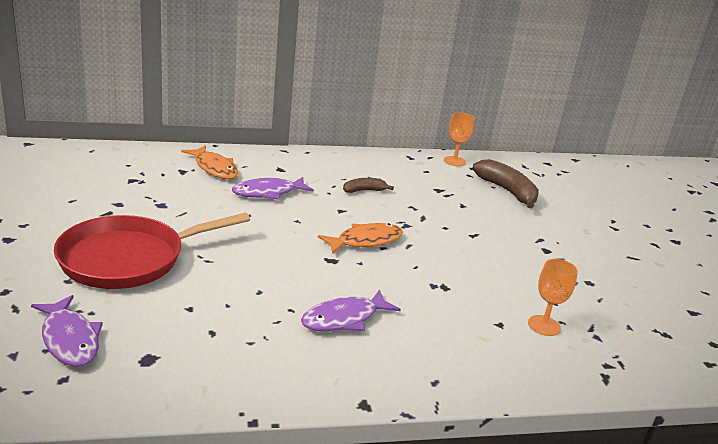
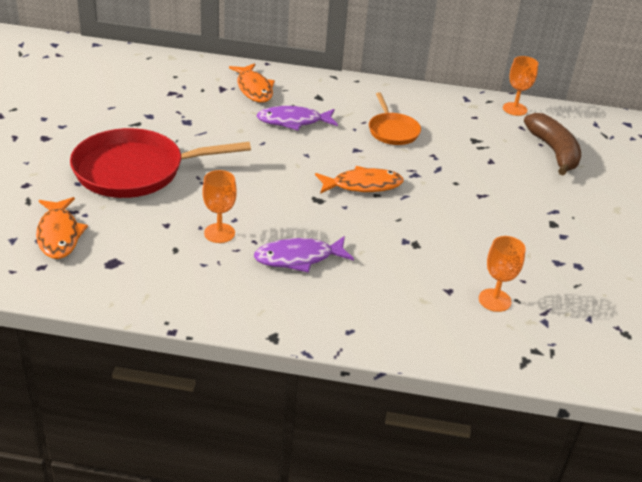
camera: 20 degrees right, 10 degrees up
(70, 339) = (59, 235): purple fish -> orange fish
(251, 307) = (219, 233): none -> orange goblet
(364, 190) = (392, 131): brown banana -> orange pan

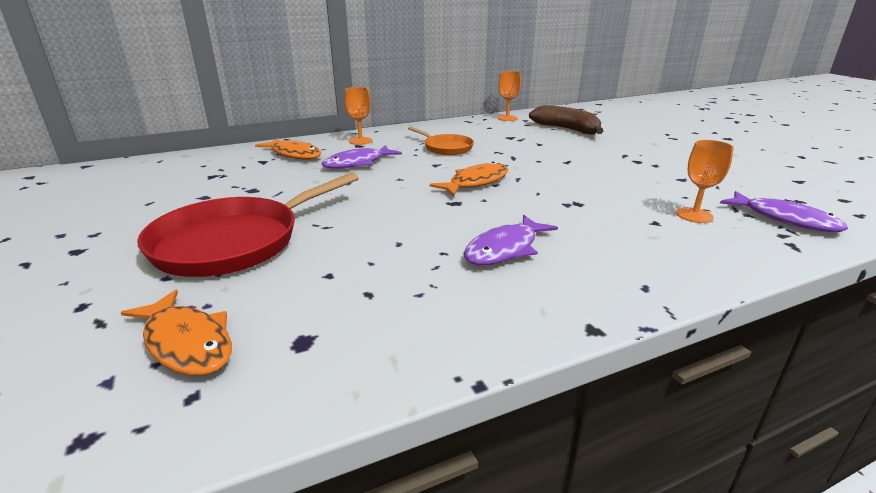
camera: 30 degrees left, 10 degrees down
(219, 233) = (398, 260): orange goblet -> orange goblet (360, 141)
(569, 341) = (785, 219): none -> purple fish

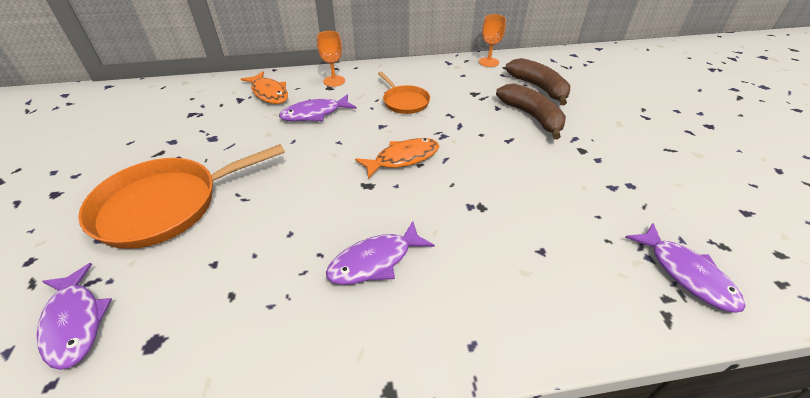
camera: 15 degrees right, 15 degrees up
(187, 343) = (75, 322): orange fish -> purple fish
(234, 242) = (165, 206): red pan -> orange pan
(575, 146) = (531, 116): none -> brown banana
(694, 215) = (589, 248): orange goblet -> none

